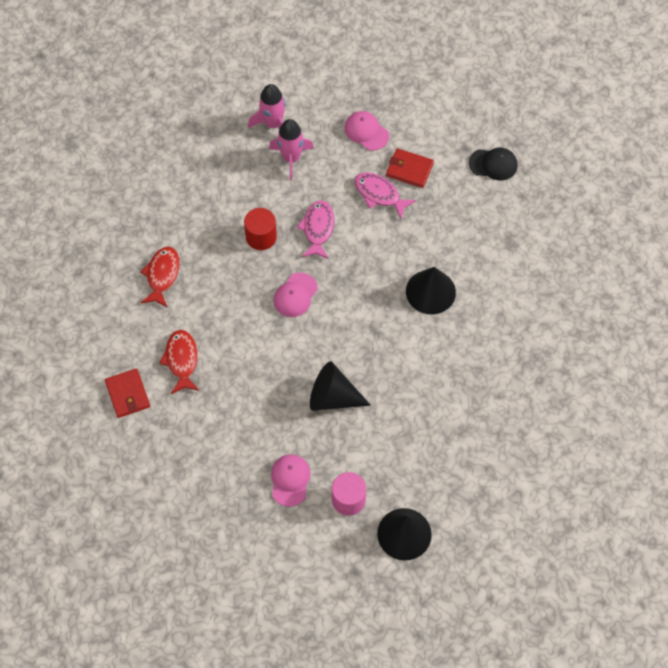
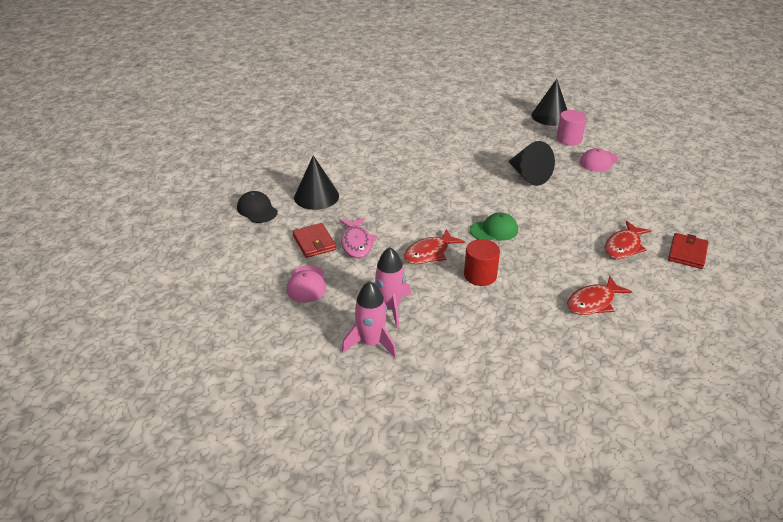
camera: 135 degrees left, 25 degrees down
(295, 295) = (494, 230): pink cap -> green cap
(318, 229) = (429, 253): pink fish -> red fish
(430, 291) = (399, 181): black cone -> black cone (316, 196)

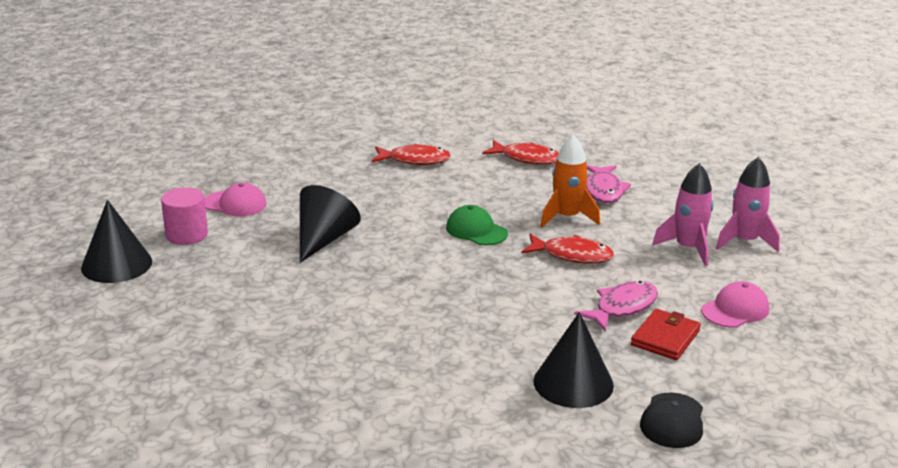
camera: 125 degrees left, 10 degrees down
(480, 275) = (567, 217): red cylinder -> orange rocket
(507, 315) = (604, 190): none -> pink fish
(687, 253) = (387, 132): red wallet -> none

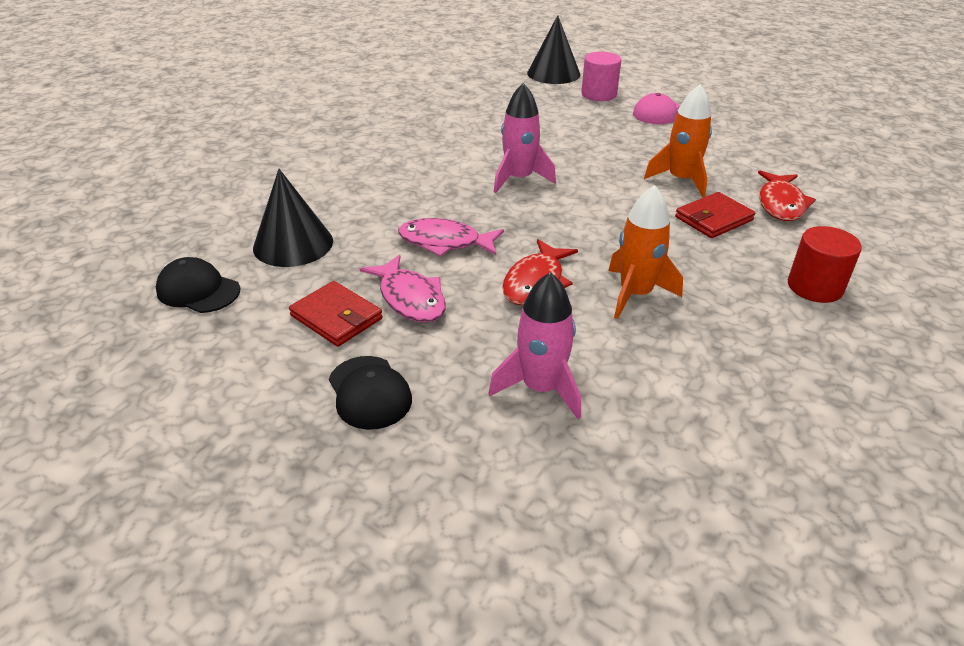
camera: 100 degrees right, 10 degrees up
(324, 239) = (586, 146): black cone -> none
(385, 196) = (681, 180): none -> orange rocket
(447, 186) = (713, 219): none -> red wallet
(476, 230) = (601, 225): green cap -> none
(526, 158) = (814, 287): red fish -> red cylinder
(604, 190) = (722, 341): pink fish -> pink fish (445, 242)
(735, 310) = (369, 392): pink cap -> black cap
(744, 241) = (555, 461): pink rocket -> pink rocket (519, 179)

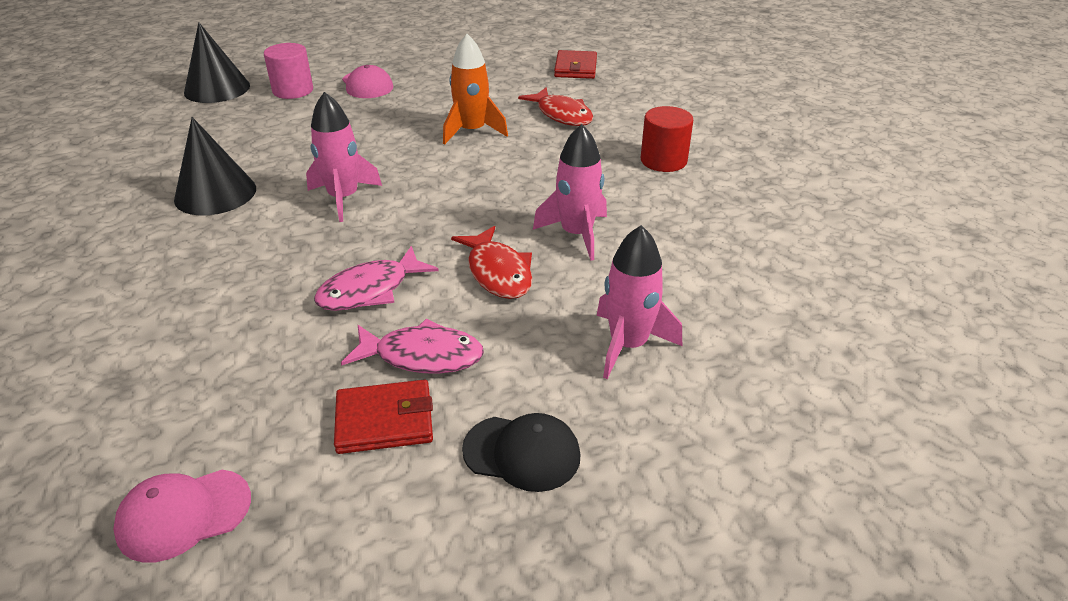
camera: 50 degrees left, 0 degrees up
(198, 290) = (183, 514): black cap -> pink cap
(293, 244) = (215, 392): black cone -> black cone (215, 193)
(635, 294) = (576, 234): orange rocket -> pink rocket
(713, 219) = (538, 148): red wallet -> red wallet (575, 68)

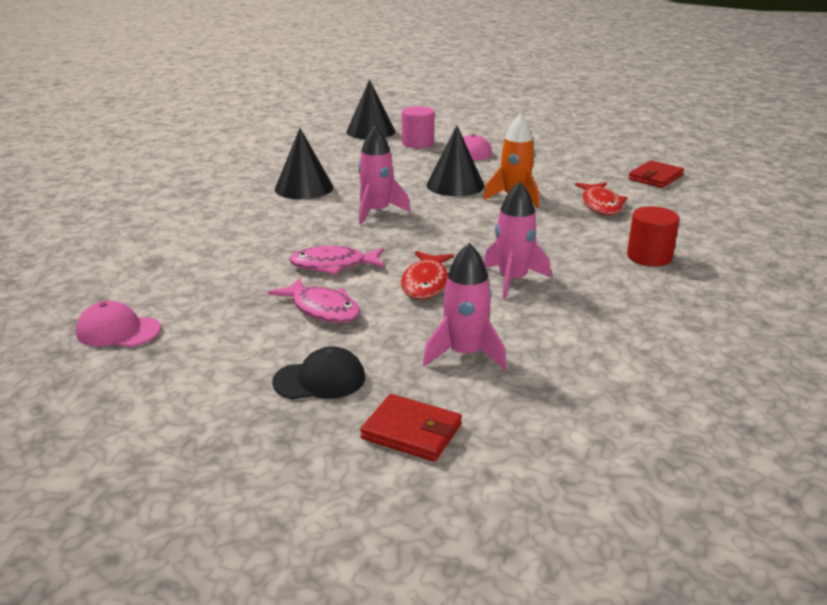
camera: 35 degrees right, 10 degrees down
(384, 420) = (262, 332): red wallet -> red wallet (411, 431)
(394, 134) = (455, 185): none -> black cone
(522, 453) = (320, 380): black cap -> black cap turned 60 degrees counterclockwise

